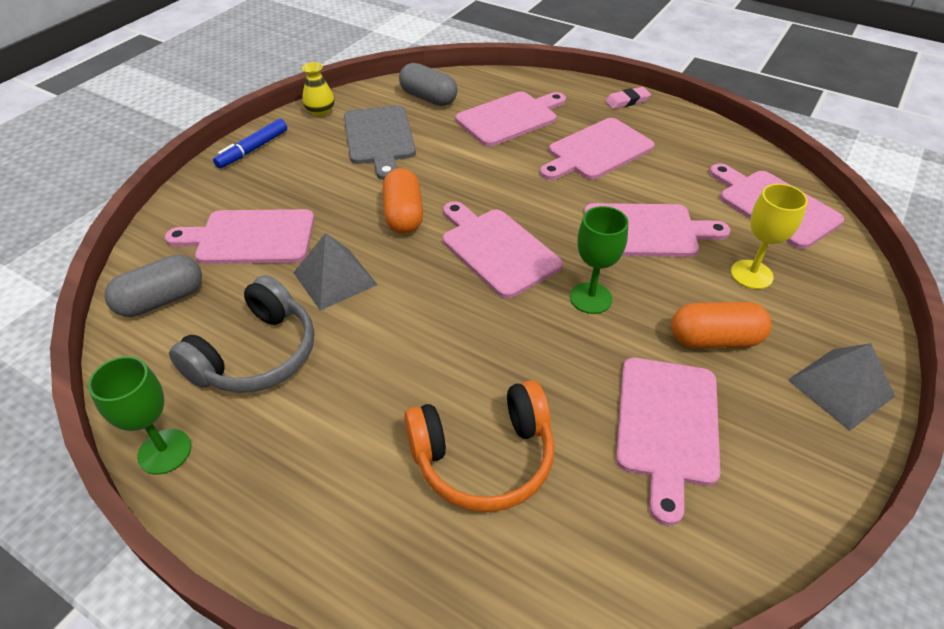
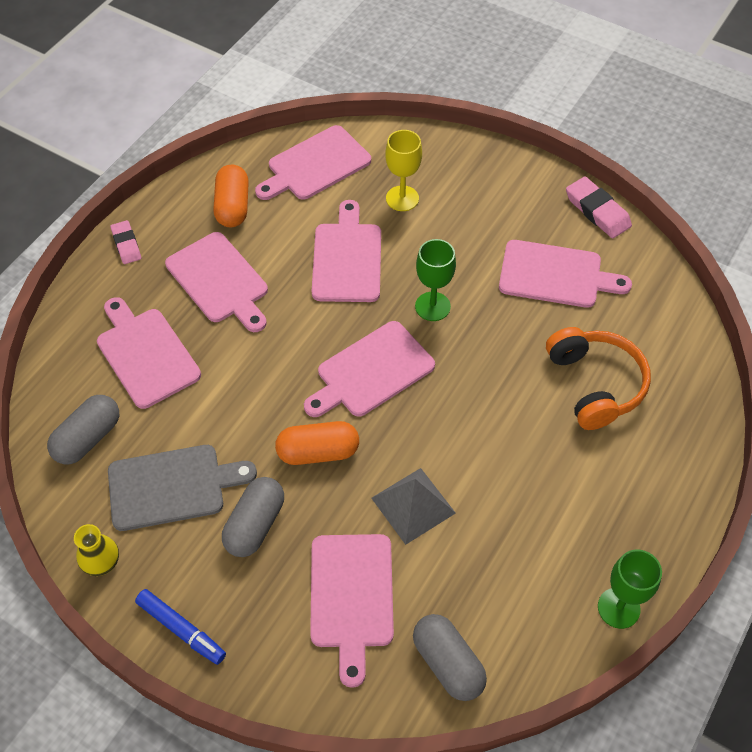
camera: 90 degrees left, 10 degrees up
(257, 355) = (512, 557): grey headphones -> none
(335, 181) = (255, 525): none -> grey capsule
(714, 339) = (473, 234): orange capsule -> orange capsule (233, 206)
(812, 492) = (597, 211): none -> pink eraser
(840, 387) = (513, 176): grey pyramid -> none

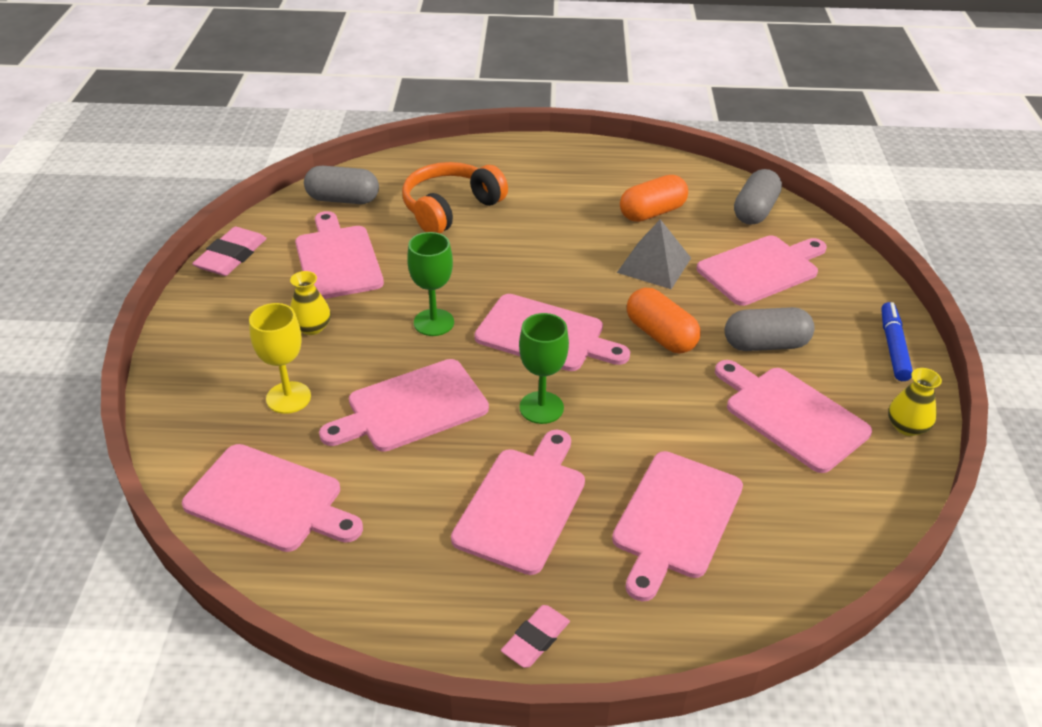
camera: 120 degrees left, 15 degrees down
(88, 438) = (814, 510): grey capsule -> grey capsule (343, 199)
(172, 486) = (791, 415): grey cutting board -> pink cutting board
(233, 206) = (393, 552): orange capsule -> orange capsule (652, 212)
(472, 232) = (312, 327): none -> yellow vase
(618, 608) = (635, 156): green goblet -> green goblet (541, 407)

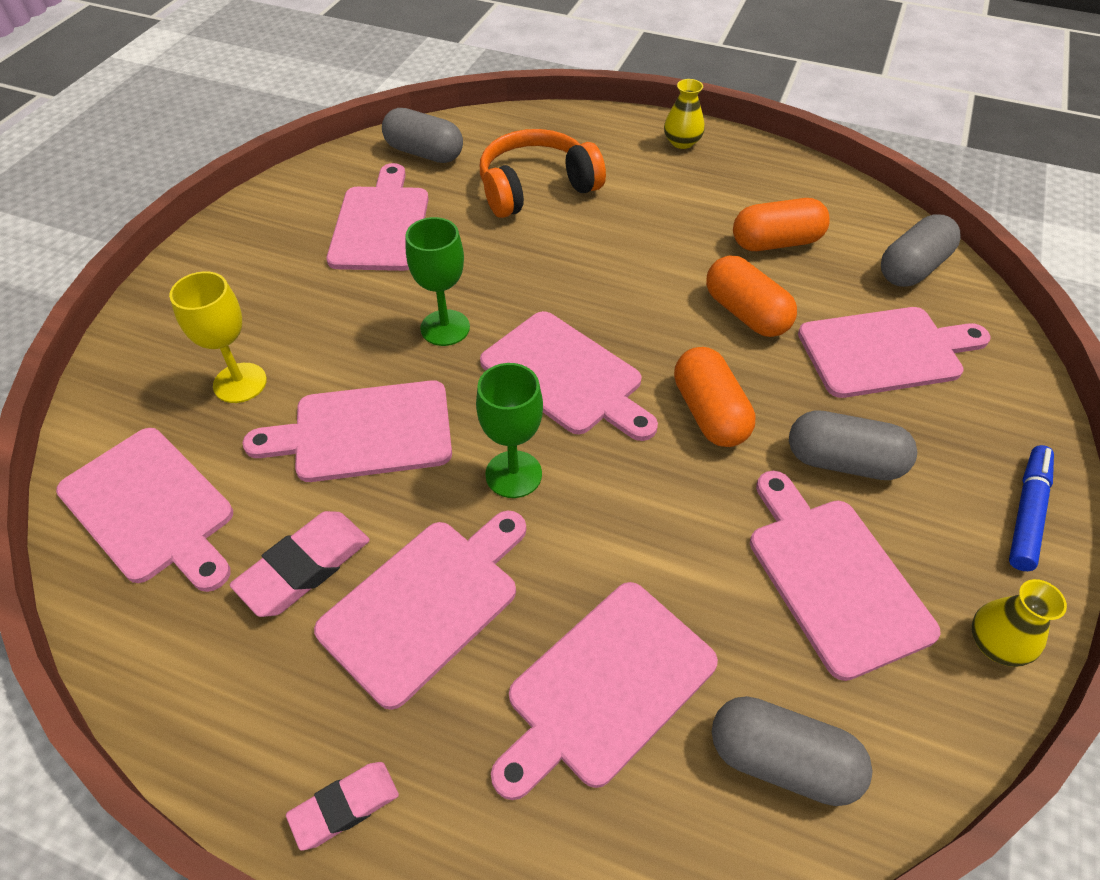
camera: 20 degrees right, 10 degrees up
(231, 256) = (274, 196): pink eraser -> pink eraser (304, 567)
(312, 327) = (310, 301): yellow vase -> yellow vase (682, 142)
(654, 265) = (746, 313): grey pyramid -> orange capsule
(808, 527) = (782, 760): none -> grey capsule

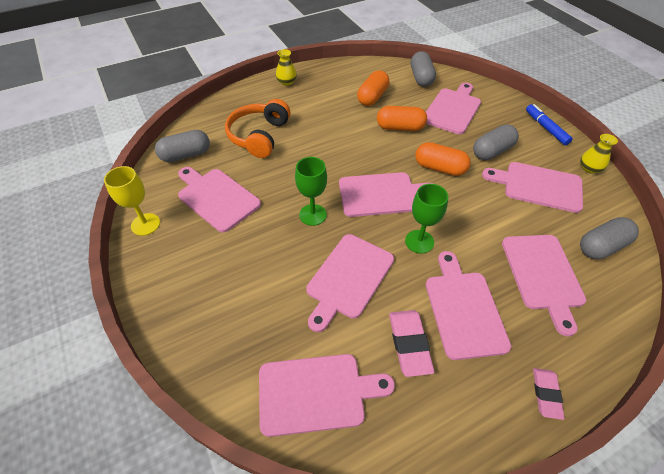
camera: 50 degrees left, 0 degrees up
(240, 383) = (266, 310): yellow goblet -> yellow goblet (145, 224)

